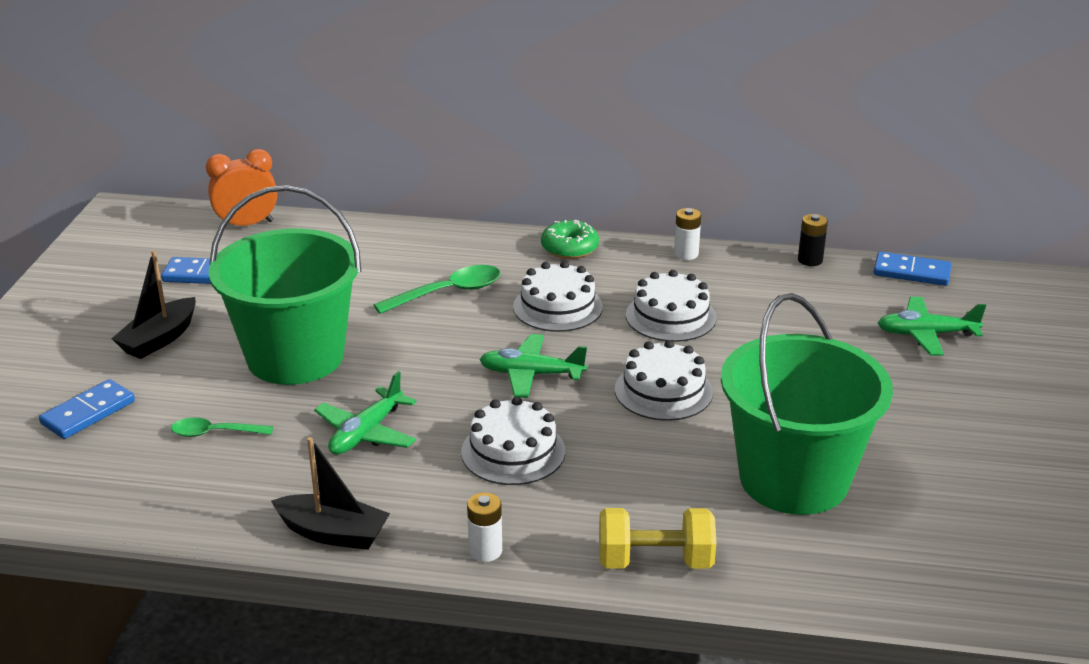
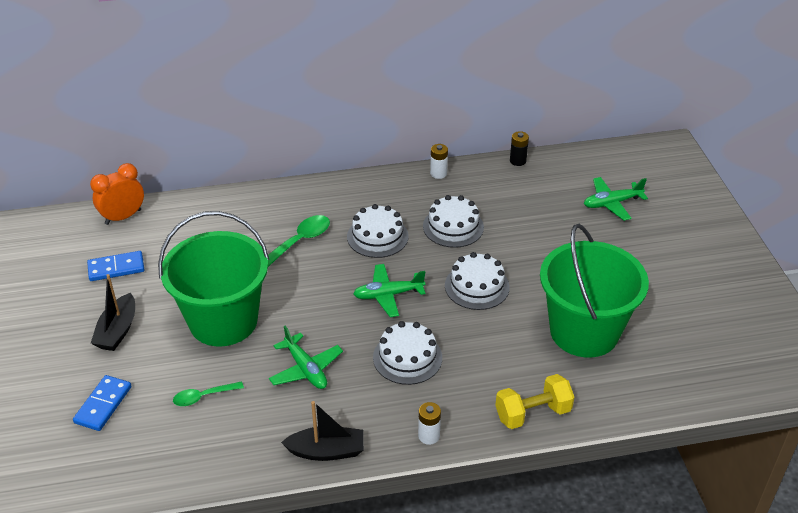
camera: 20 degrees left, 10 degrees up
(366, 433) = (306, 369): green plane -> green plane turned 45 degrees counterclockwise
(569, 248) = (361, 186): green donut -> none
(911, 272) = (582, 157): blue domino -> none

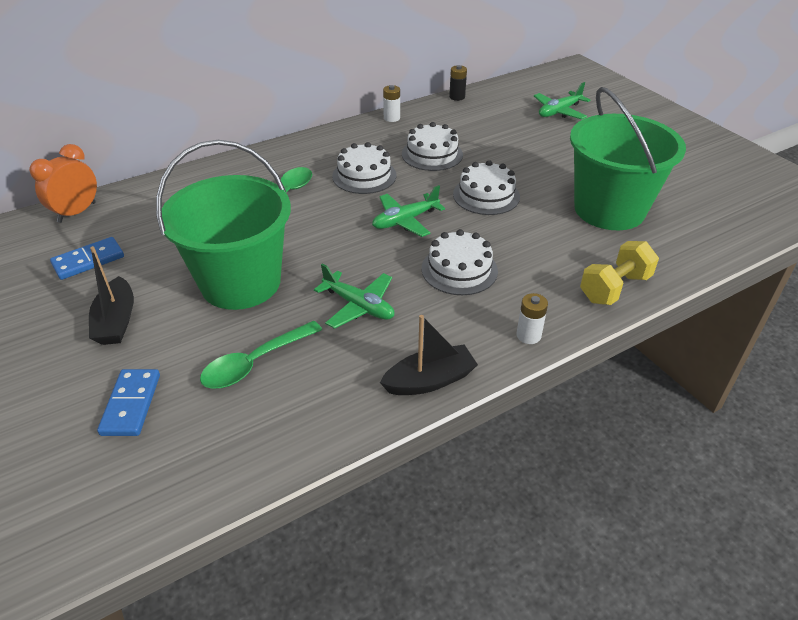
camera: 20 degrees left, 0 degrees up
(203, 397) = (255, 363): green spoon -> green spoon, size x1.55

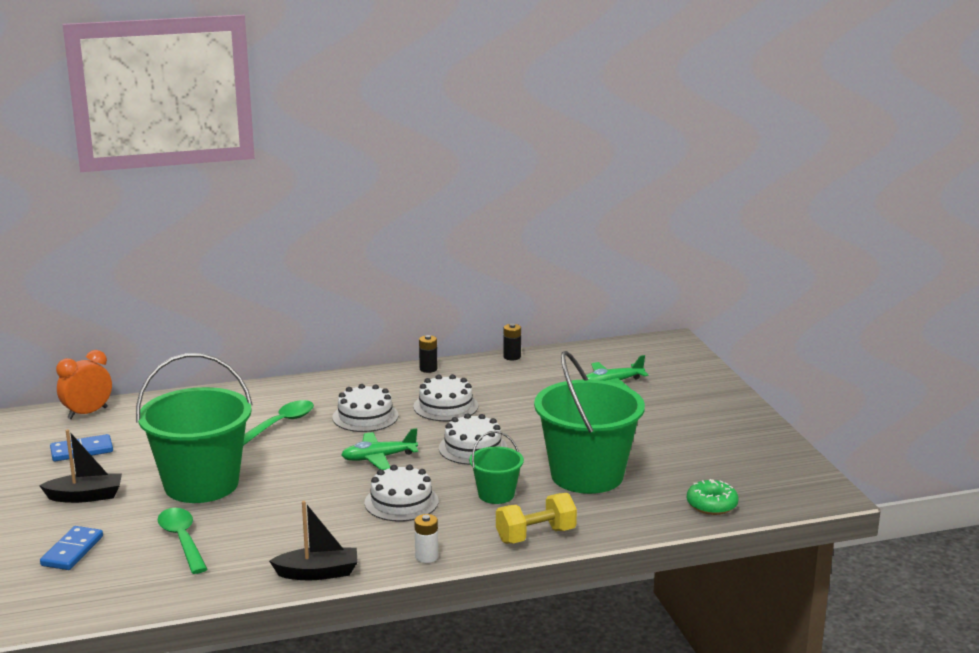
camera: 15 degrees right, 20 degrees down
(116, 321) = (85, 496): black boat -> black boat turned 105 degrees counterclockwise
(255, 363) = (182, 540): green spoon -> green spoon turned 90 degrees clockwise
(359, 306) = (292, 515): green plane -> none
(391, 118) = (428, 369): white battery -> black battery
(543, 245) = (496, 494): none -> green bucket
(740, 224) = (711, 505): none -> green donut

